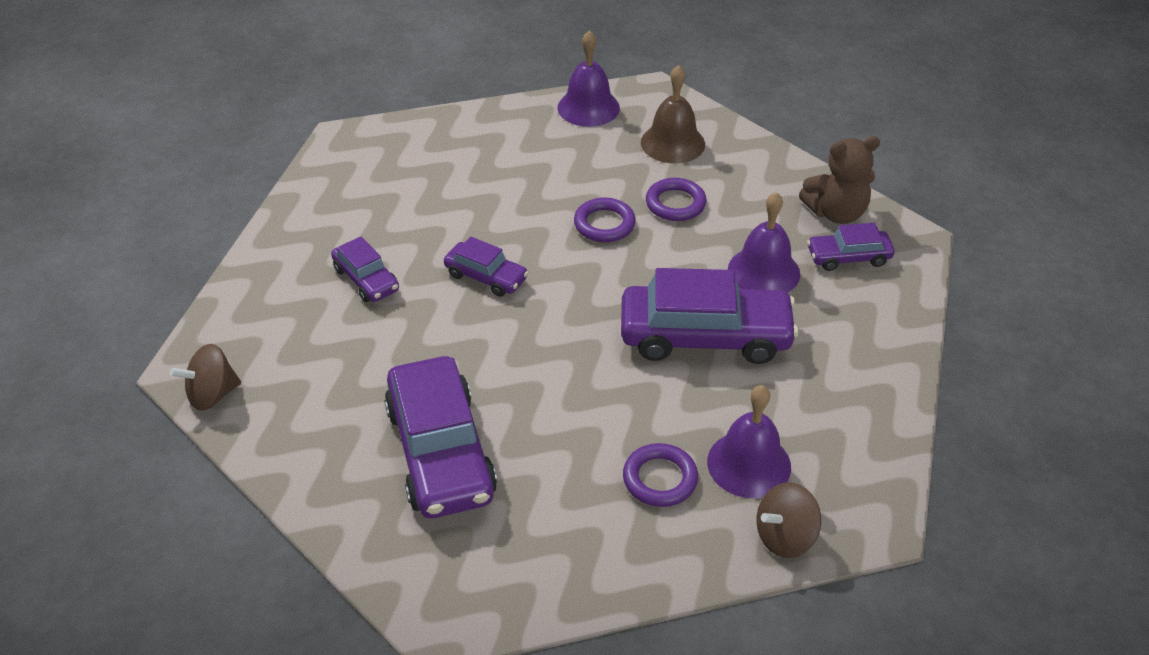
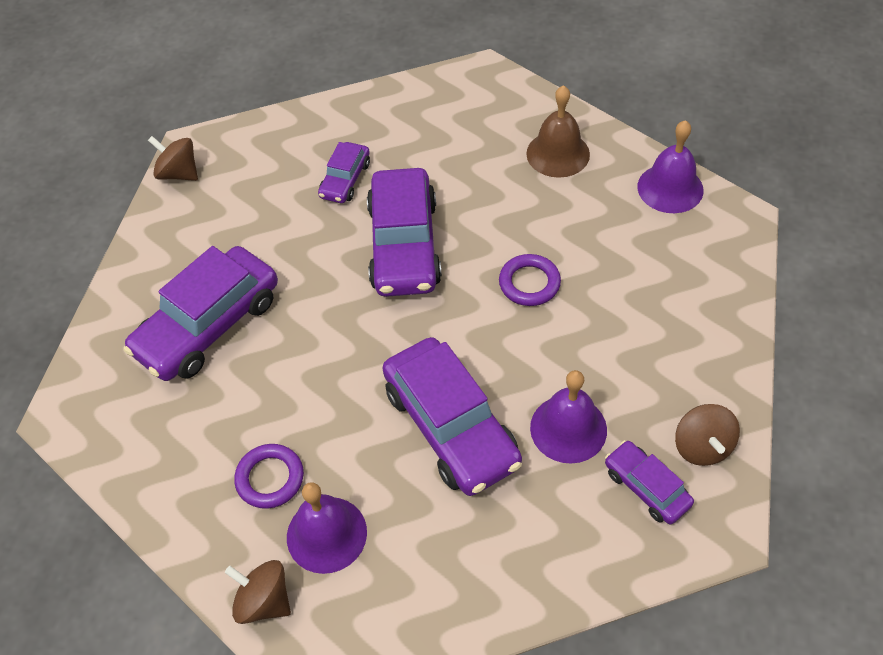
camera: 60 degrees right, 10 degrees up
(486, 277) = (404, 245): purple car -> purple car, size x1.94
(673, 143) = (681, 271): brown bell -> brown bell (558, 154)
(675, 203) = (600, 317): purple ring -> none
(836, 213) = (702, 446): brown teddy bear -> brown spinning top

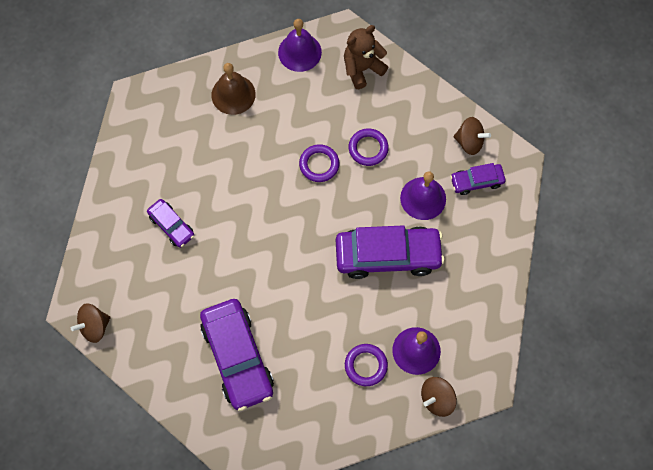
camera: 65 degrees left, 15 degrees up
(404, 245) = (247, 217): purple car -> none
(594, 326) = (368, 148): none -> purple ring
(705, 263) = (362, 69): none -> brown teddy bear

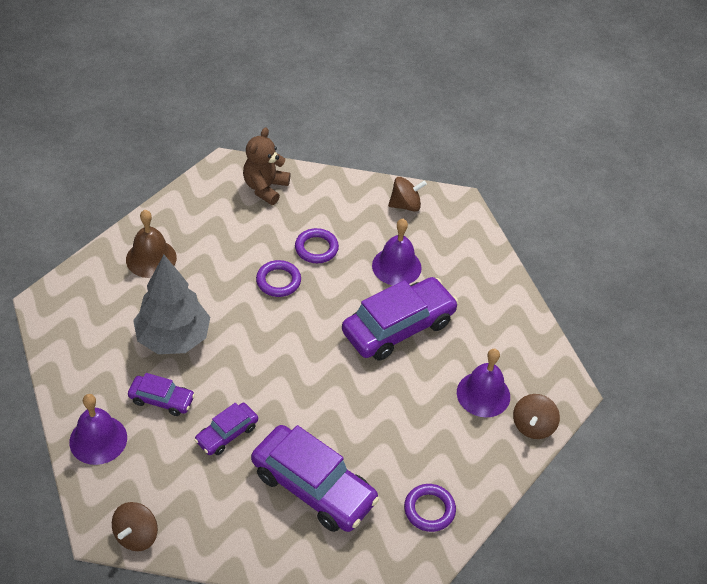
camera: 35 degrees left, 20 degrees down
(209, 176) = (173, 338): none -> grey tree
(299, 52) = (195, 198): purple bell -> purple bell (98, 439)
(366, 365) = (446, 430): purple ring -> purple ring (429, 510)
(476, 181) = (434, 232): purple car -> purple car (227, 434)

